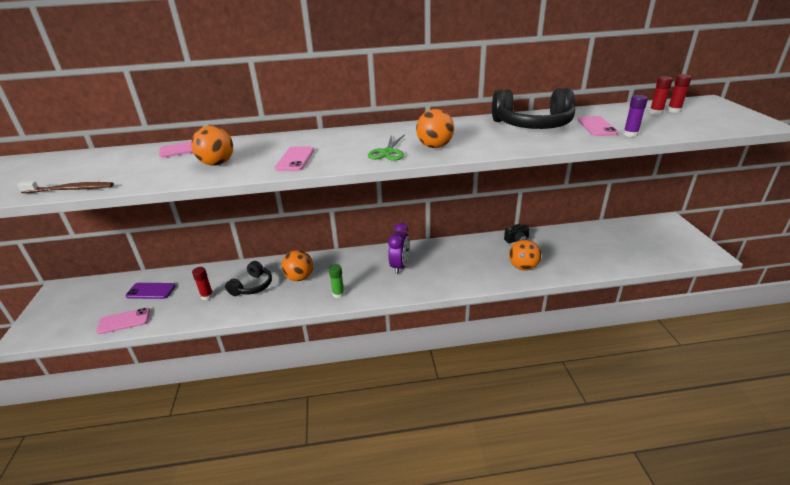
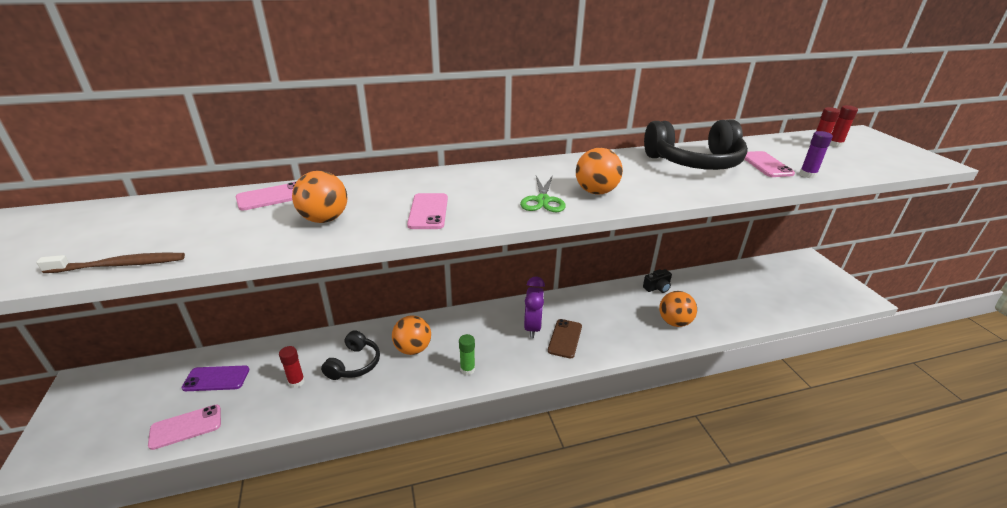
camera: 10 degrees left, 0 degrees up
(424, 275) = (565, 338): none -> brown phone

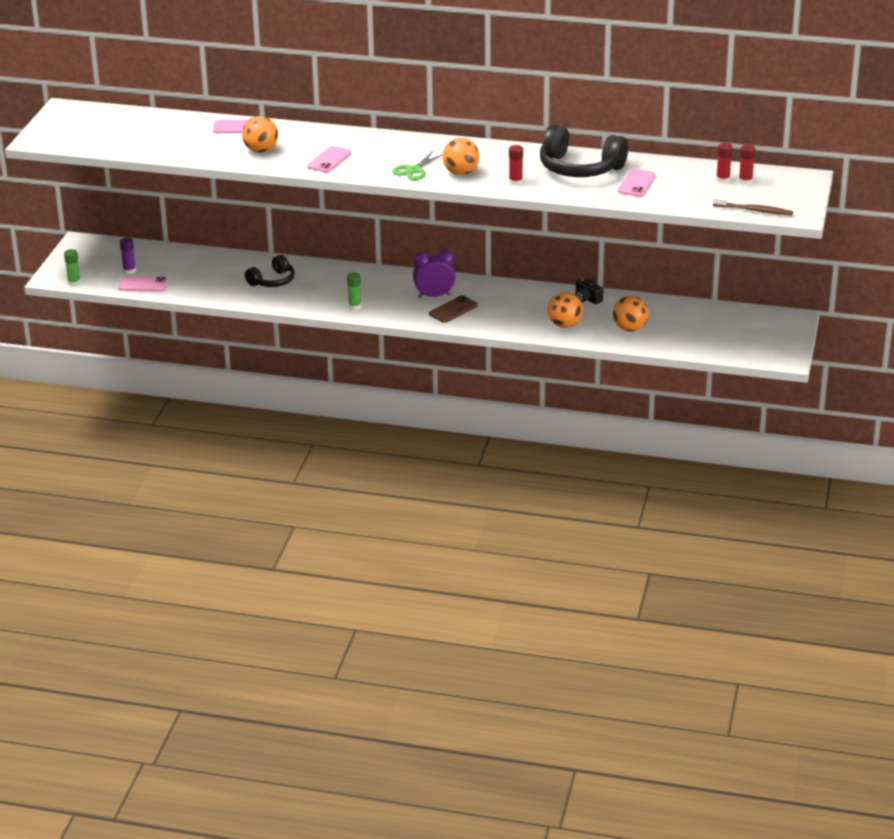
camera: 30 degrees right, 0 degrees up
(74, 460) = (74, 283): none -> green glue stick
(119, 265) = (138, 151): brown toothbrush -> brown toothbrush (754, 210)
(216, 379) = (171, 264): purple phone -> none
(296, 382) = (225, 280): red glue stick -> red glue stick (515, 182)
(413, 349) = (323, 284): orange ball -> orange ball (629, 329)
(532, 327) = (434, 296): purple clock -> purple clock turned 135 degrees counterclockwise
(657, 287) = (587, 299): black camera -> black camera turned 45 degrees clockwise
(807, 175) = (654, 198): purple glue stick -> purple glue stick (129, 271)

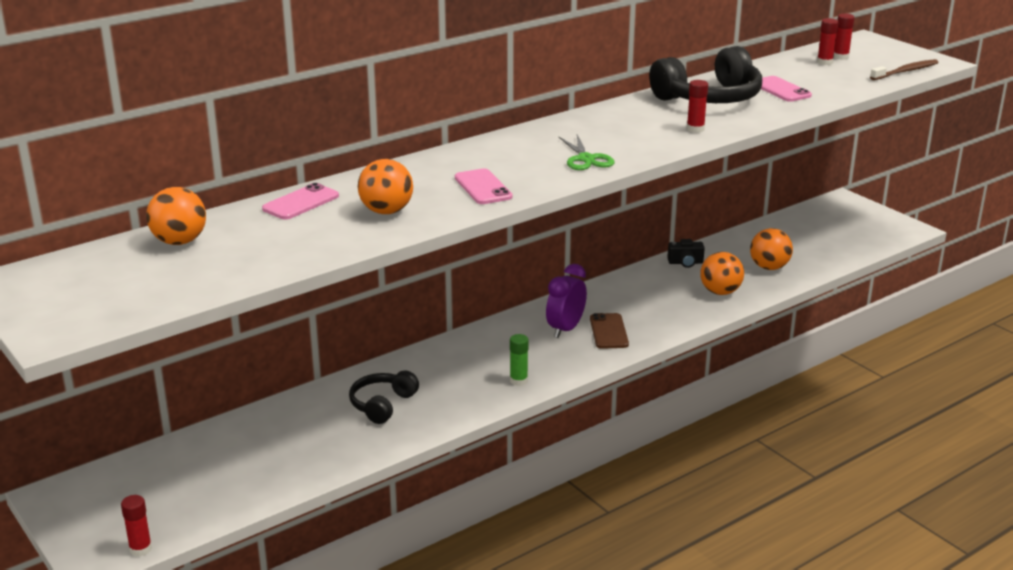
camera: 50 degrees left, 5 degrees down
(74, 283) = (140, 549): green glue stick -> red glue stick
(129, 271) = (189, 491): purple glue stick -> none
(143, 285) = (239, 496): pink phone -> none
(272, 281) = (382, 405): black headphones -> black headphones turned 150 degrees counterclockwise
(461, 173) = (631, 143): orange ball -> orange ball (179, 241)

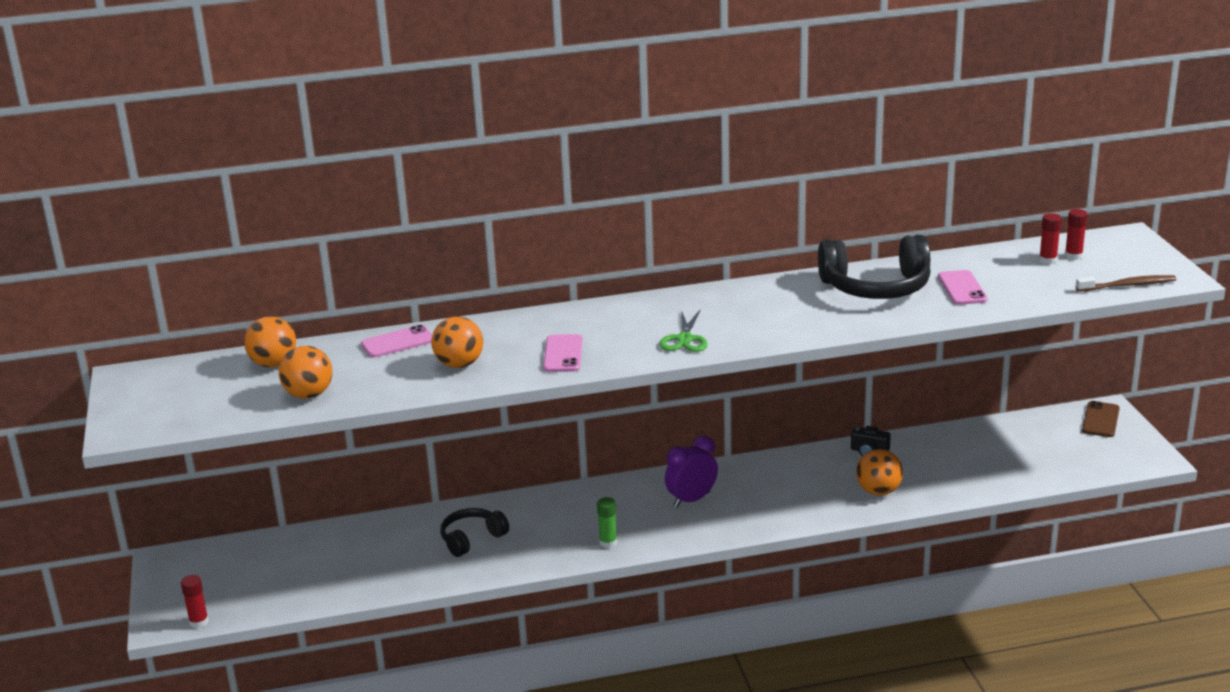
camera: 25 degrees right, 0 degrees up
(608, 331) = (731, 511): brown phone -> brown phone (1100, 420)
(695, 129) = (824, 322): red glue stick -> none
(769, 267) = (954, 474): orange ball -> orange ball (309, 395)

